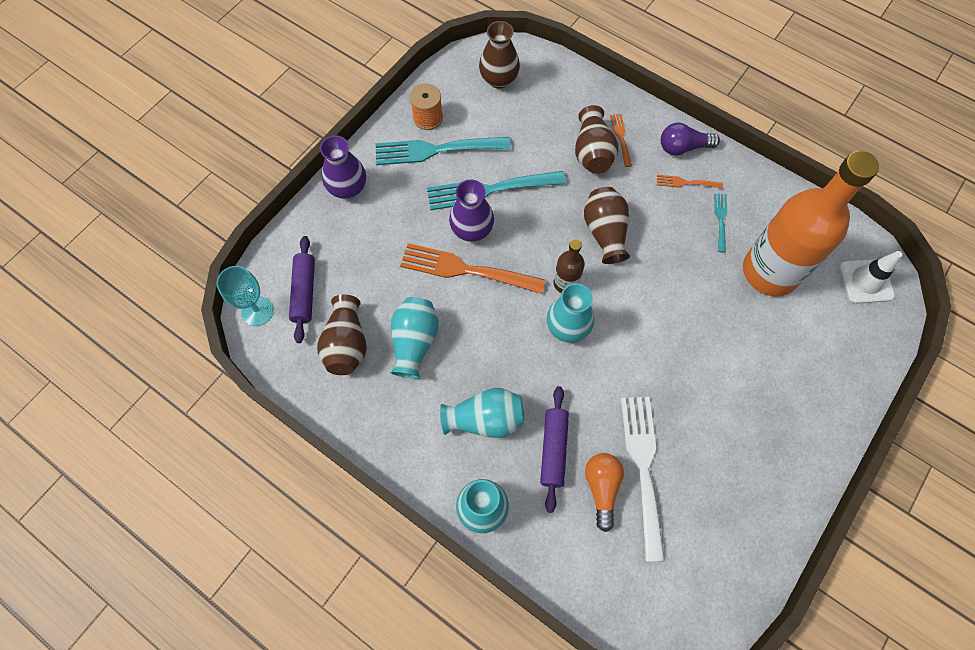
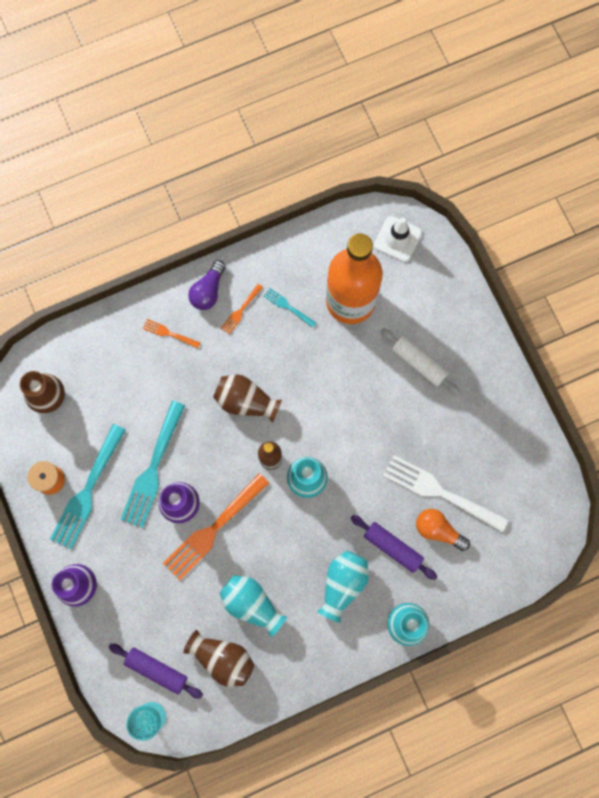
camera: 60 degrees left, 10 degrees up
(592, 153) = (169, 365): brown vase -> none
(759, 370) = (418, 363): none -> white rolling pin

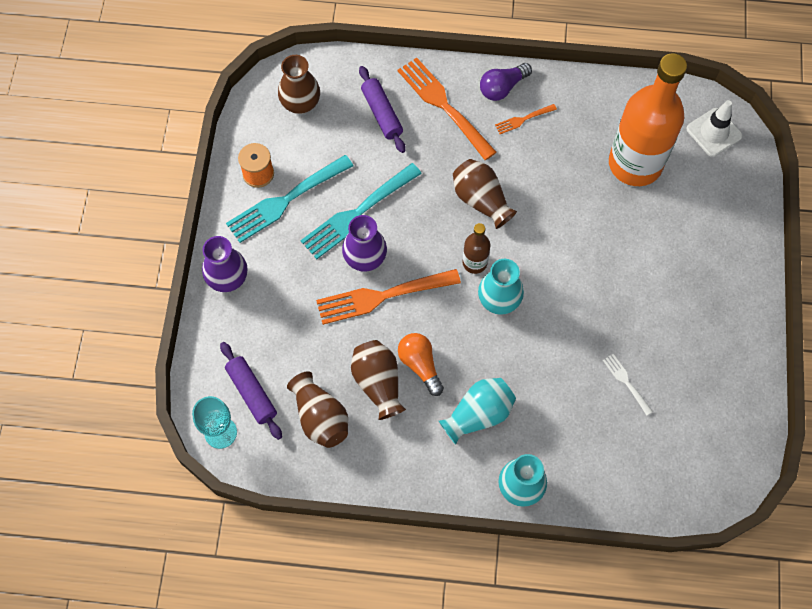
camera: 30 degrees right, 10 degrees down
(169, 333) = (444, 105): orange fork -> orange fork, size x2.11
(251, 603) = (378, 383): turquoise vase -> brown vase
(288, 307) = (570, 138): turquoise fork -> none
(392, 547) = (548, 408): purple rolling pin -> purple rolling pin (382, 113)
(418, 363) = (672, 253): white rolling pin -> none
(438, 530) = (604, 417): orange light bulb -> orange light bulb (420, 365)
(440, 492) = (626, 382): white fork -> white fork, size x0.47

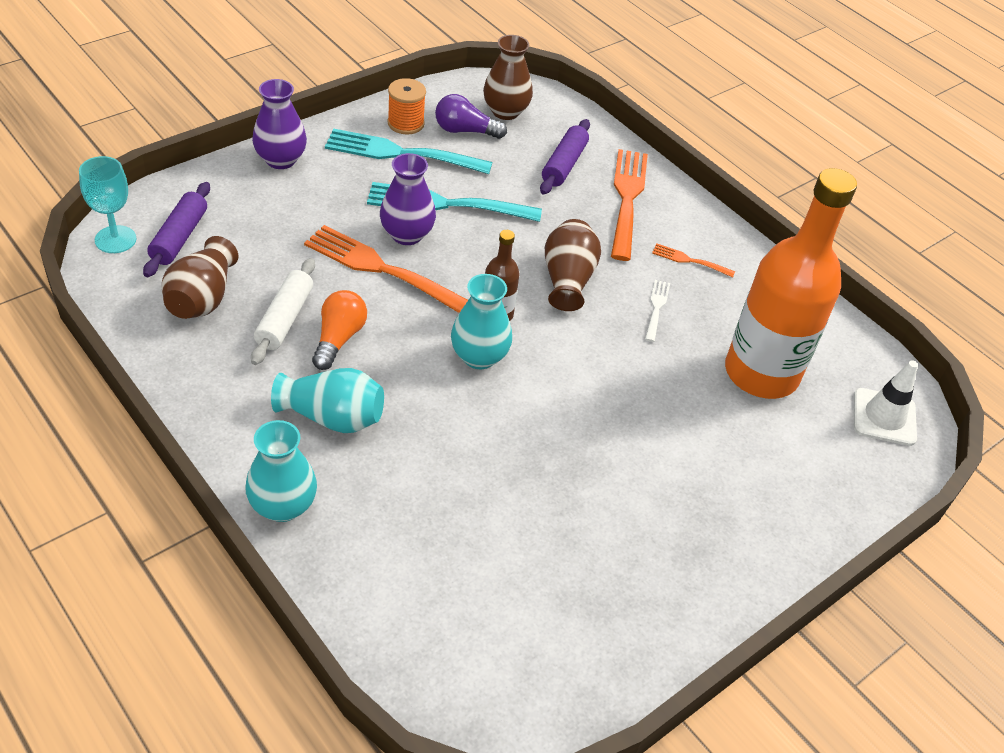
camera: 40 degrees right, 20 degrees down
(378, 383) = (284, 319): brown vase -> white rolling pin
(502, 88) = (700, 227): purple light bulb -> purple light bulb (465, 131)
(626, 382) = (510, 524): white fork -> white fork (656, 308)

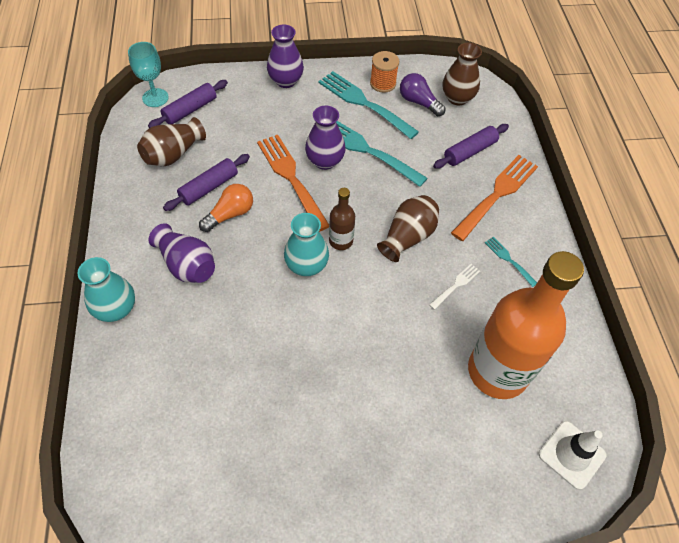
camera: 35 degrees right, 10 degrees up
(284, 319) = (209, 187): white rolling pin -> purple rolling pin
(332, 417) = (187, 265): turquoise vase -> purple vase
(689, 260) = (509, 260): orange fork -> turquoise fork

